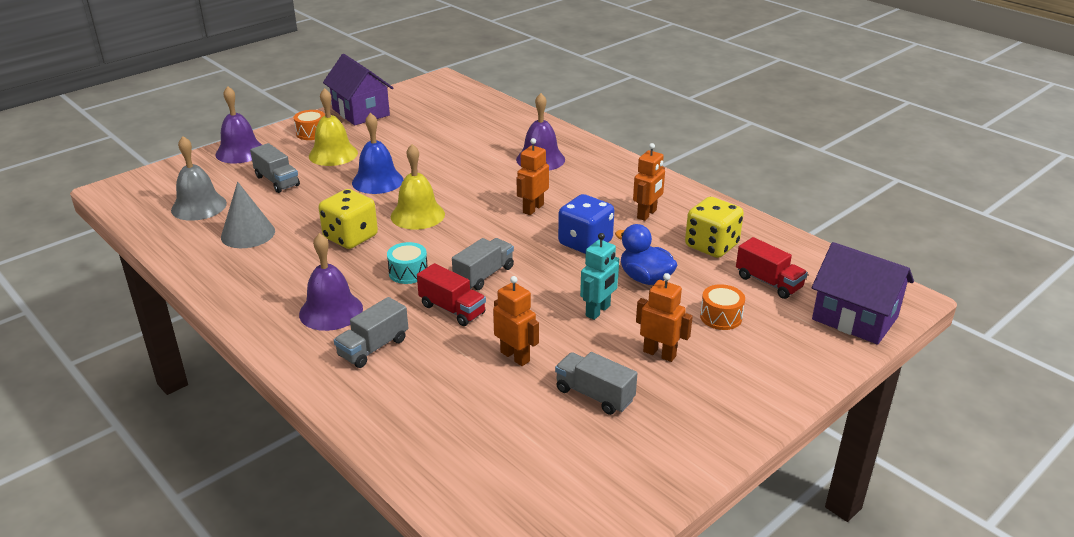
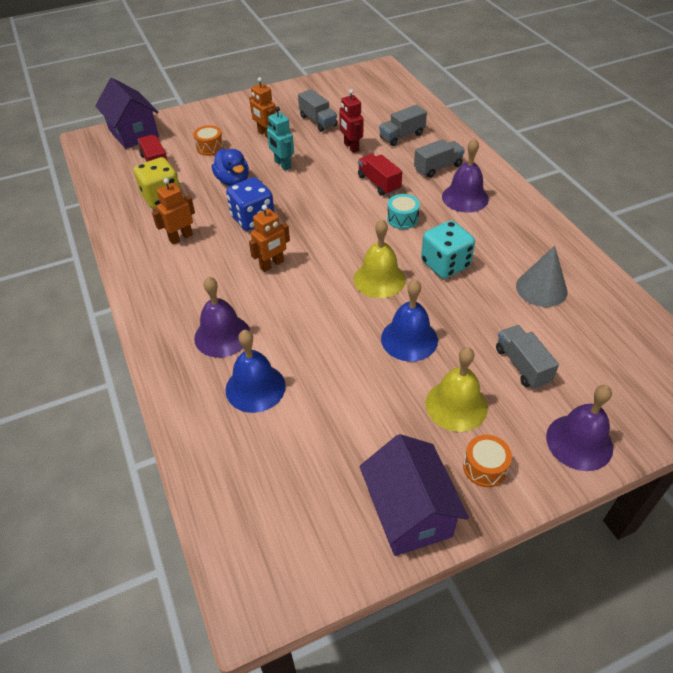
camera: 160 degrees left, 15 degrees up
(199, 206) = (602, 340): grey bell -> none
(350, 237) = (445, 264): yellow dice -> turquoise dice
(484, 275) = (346, 205): grey truck -> grey truck (402, 136)
(492, 140) = (255, 387): none -> blue bell
(515, 356) = (351, 147): orange robot -> red robot
(598, 311) = (282, 165): turquoise robot -> turquoise robot turned 90 degrees counterclockwise

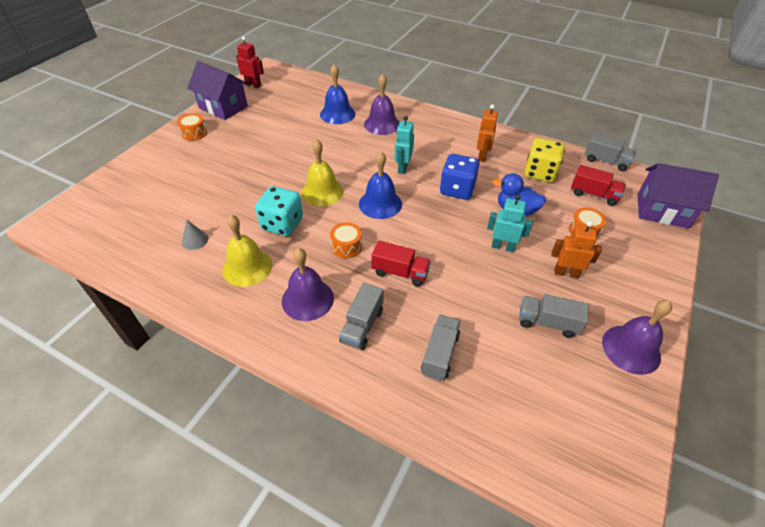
camera: 140 degrees right, 0 degrees up
(272, 264) = (402, 168): orange robot -> turquoise robot
(351, 147) = (472, 304): red robot -> red robot (253, 85)
(402, 219) = (346, 246): turquoise drum -> orange drum
(409, 339) = (273, 167): blue bell -> blue bell (380, 204)
(456, 405) = (223, 149): yellow bell -> yellow bell (247, 267)
(522, 365) = (191, 183): grey truck -> grey truck (606, 161)
(541, 288) = (195, 240): grey cone -> grey cone, size x0.58
(579, 442) = (144, 162): purple bell -> purple bell (631, 349)

